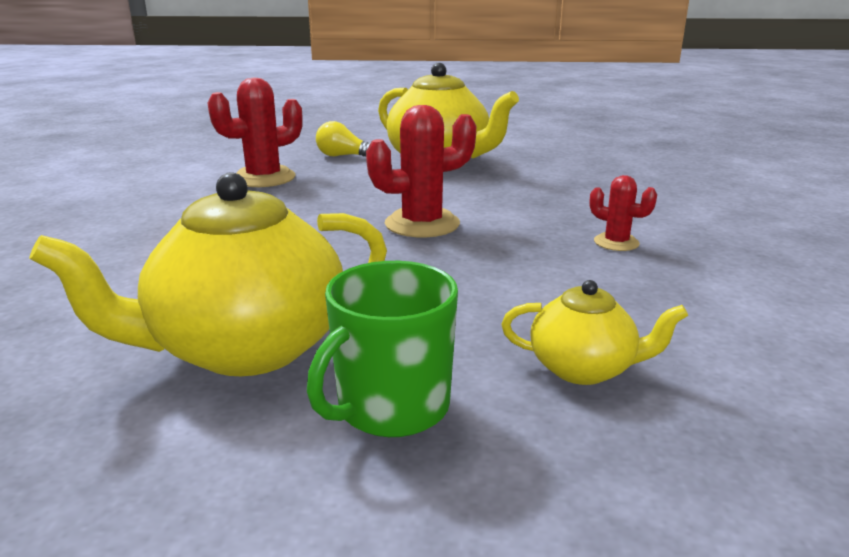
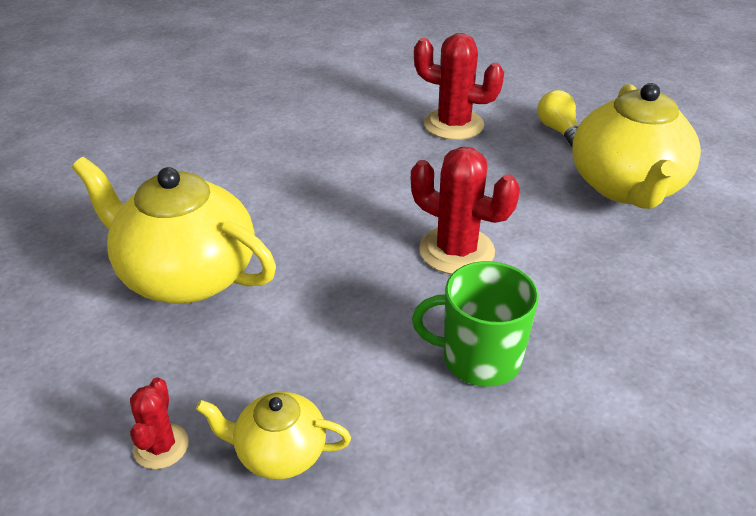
camera: 55 degrees right, 15 degrees up
(391, 407) = (162, 374): green mug -> green mug (479, 358)
(583, 368) = (279, 453): yellow teapot -> yellow teapot turned 120 degrees clockwise
(616, 242) = (553, 390): red cactus -> red cactus (161, 446)

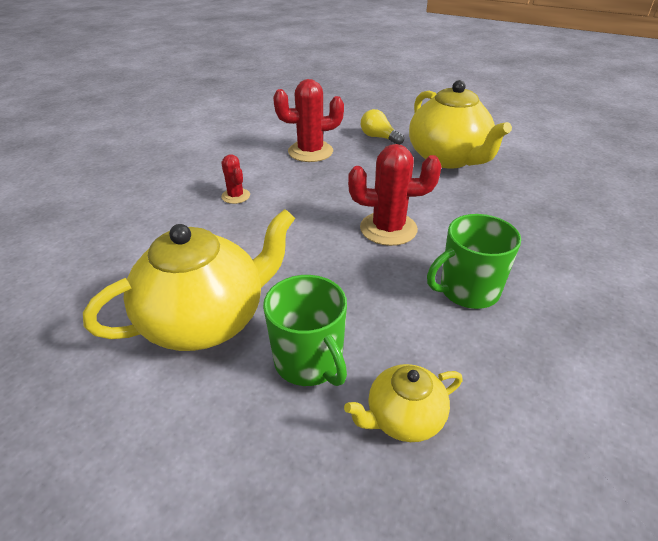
camera: 30 degrees left, 0 degrees up
(161, 446) = (308, 463): red cactus -> red cactus (235, 196)
(186, 275) = (206, 320): yellow teapot -> yellow teapot turned 150 degrees clockwise
(242, 357) = (309, 361): none -> green mug

